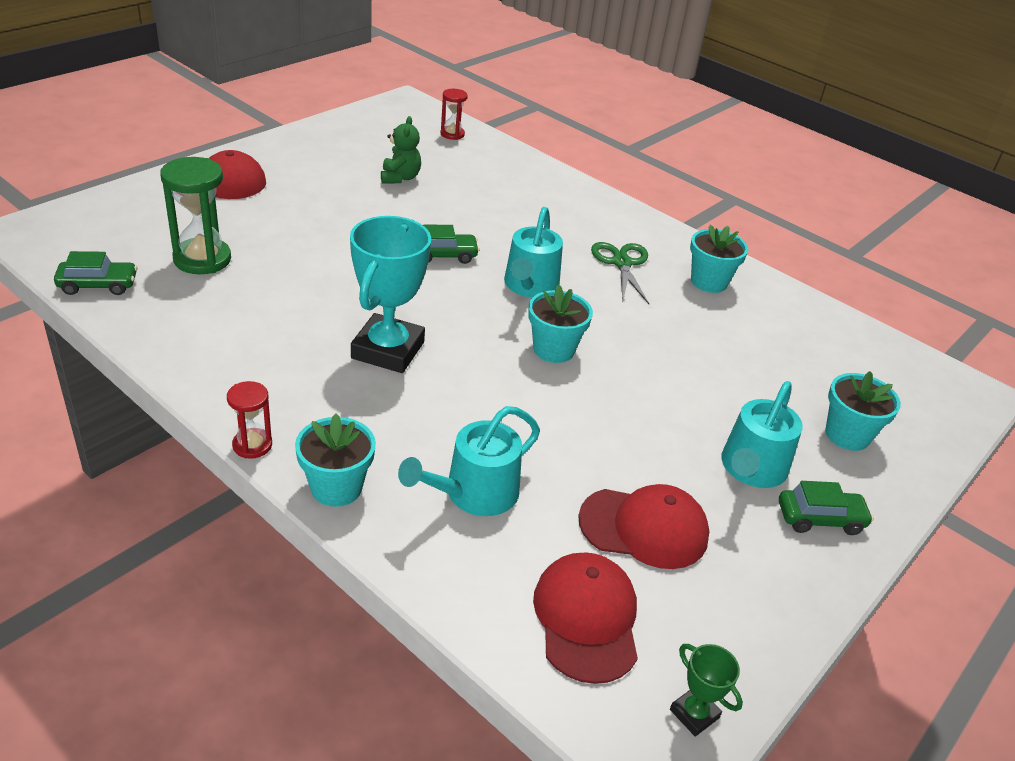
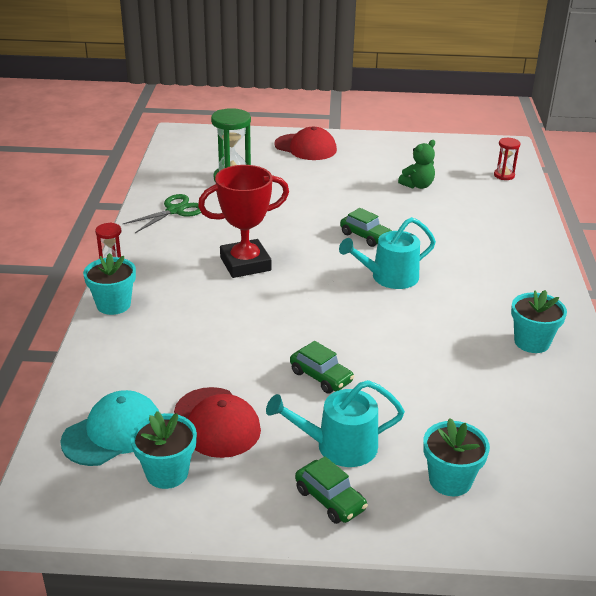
camera: 55 degrees right, 5 degrees down
(98, 285) = (168, 169): green car -> green car (321, 377)
(388, 350) = (245, 264): turquoise trophy -> red trophy
(474, 493) = (166, 348): turquoise watering can -> none
(553, 349) = (338, 315): turquoise flower pot -> turquoise flower pot (167, 473)
(586, 619) = (113, 432): red cap -> turquoise cap
(622, 263) = (482, 298): green scissors -> green scissors (175, 211)
(694, 713) = (82, 507): green trophy -> none

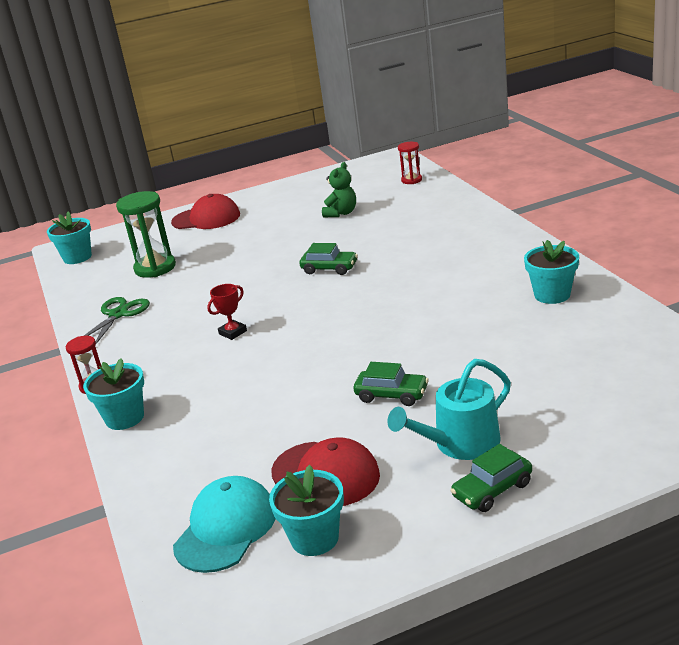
camera: 20 degrees left, 5 degrees down
(245, 264) = (233, 332): red trophy -> red trophy, size x0.46
(330, 499) = (492, 490): green car -> green car turned 120 degrees clockwise
(389, 277) = (382, 292): turquoise watering can -> none
(450, 480) = (583, 427): turquoise flower pot -> turquoise flower pot (77, 257)

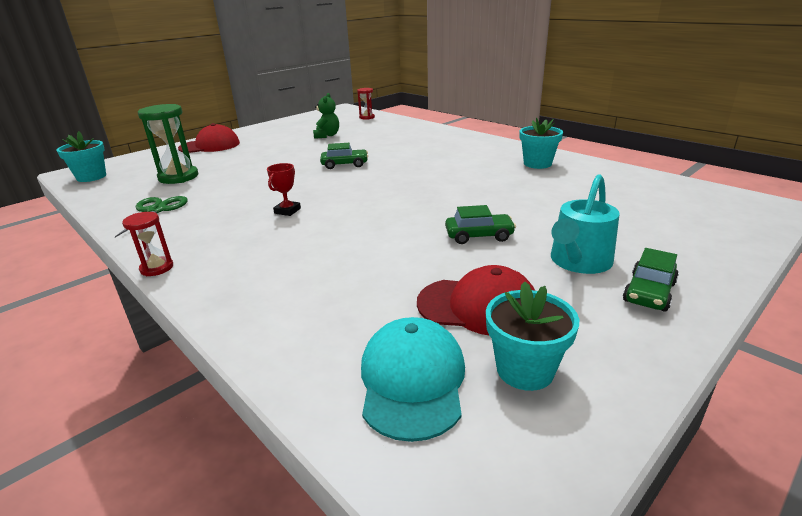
camera: 25 degrees left, 0 degrees up
(125, 418) = (211, 291): turquoise flower pot -> none

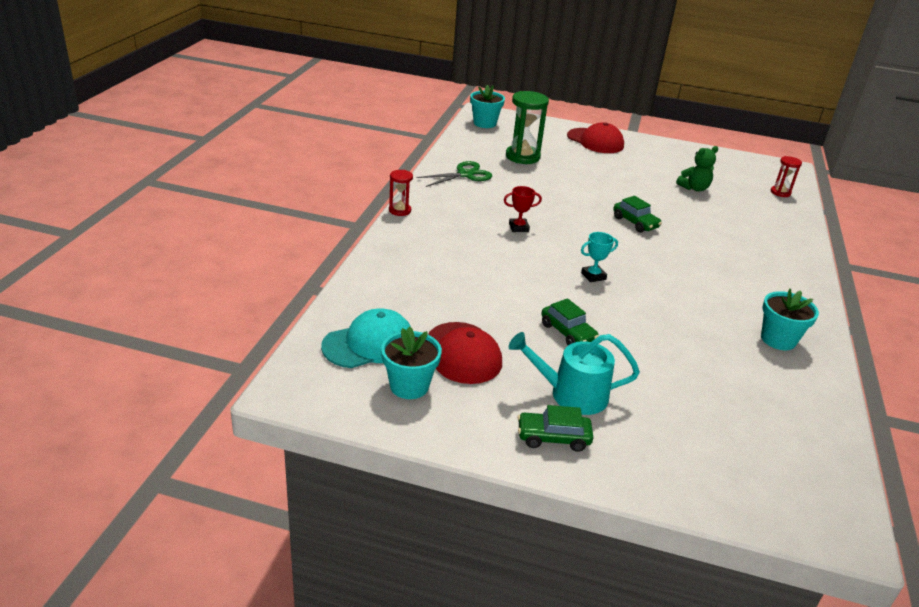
camera: 55 degrees right, 5 degrees up
(402, 200) = (593, 276): none -> turquoise trophy

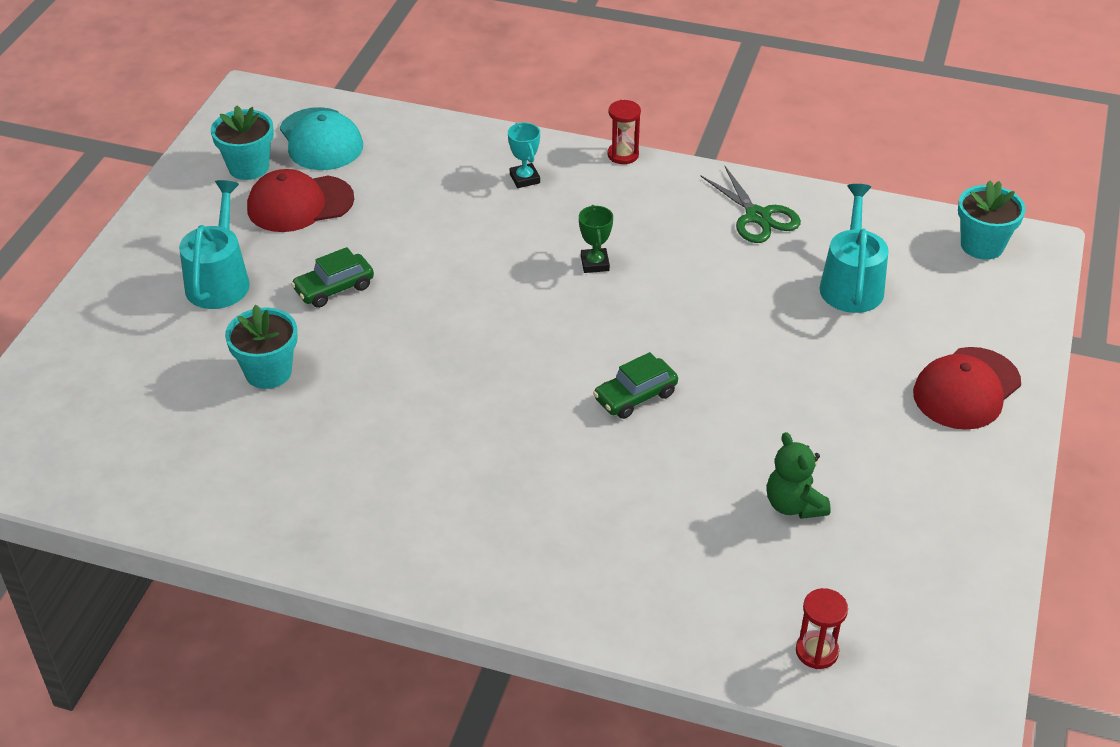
camera: 95 degrees right, 10 degrees up
(518, 227) = (595, 263): red trophy -> green trophy
(522, 157) = (851, 284): green hourglass -> turquoise watering can
(553, 438) = (154, 260): green car -> none
(593, 276) = (467, 327): turquoise trophy -> turquoise trophy (524, 179)
(778, 339) = (308, 498): turquoise flower pot -> turquoise flower pot (268, 372)

